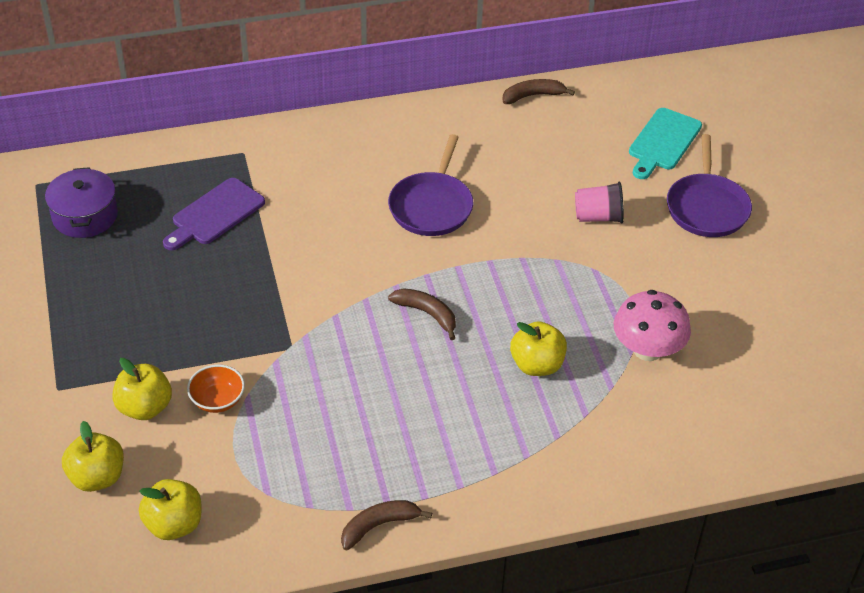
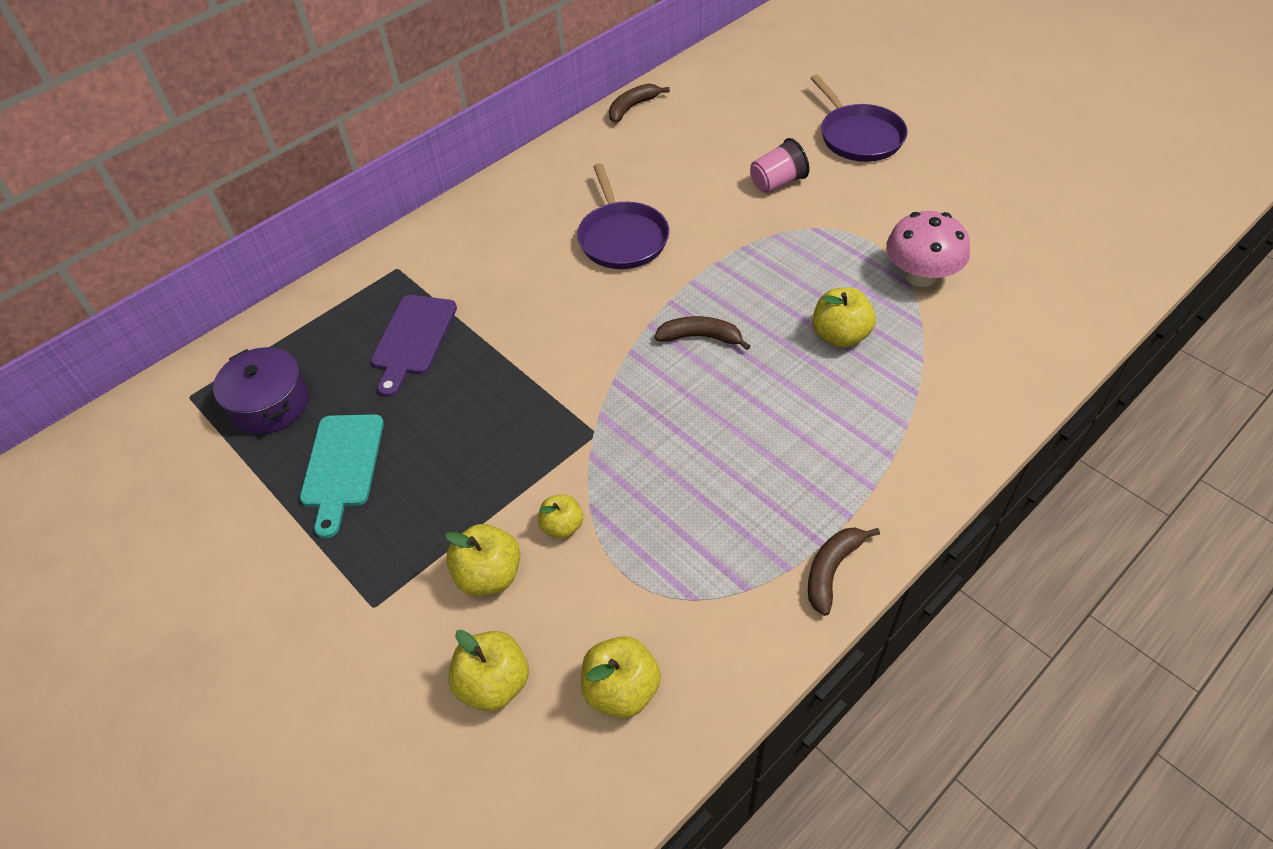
camera: 25 degrees left, 5 degrees up
(217, 400) = (562, 526): orange bowl -> yellow apple
(663, 142) = (775, 100): turquoise cutting board -> turquoise cutting board (342, 466)

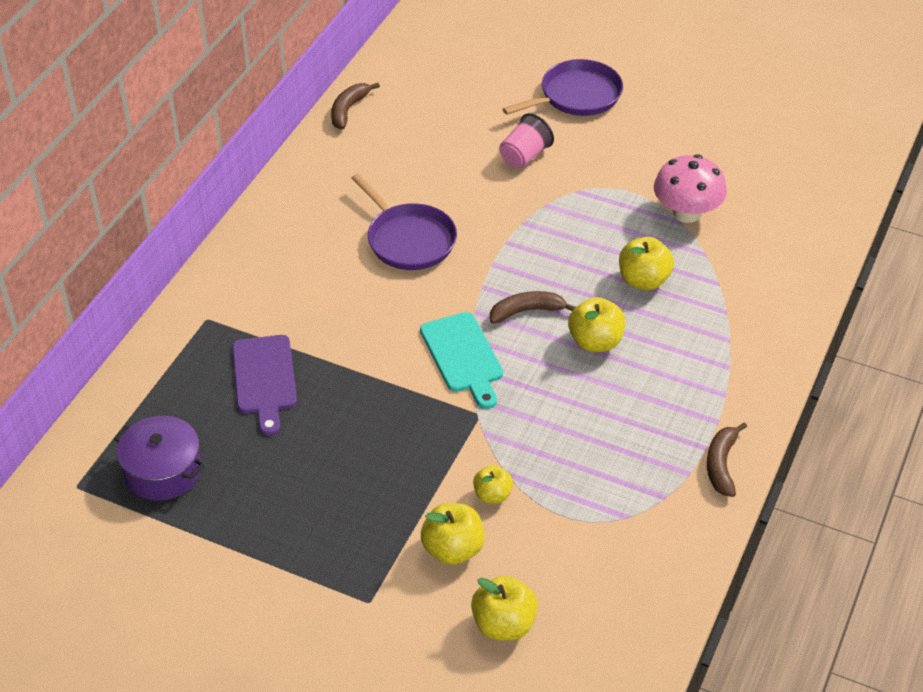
camera: 25 degrees left, 5 degrees down
(342, 466) = (268, 503): turquoise cutting board -> turquoise cutting board (463, 356)
(621, 690) = (605, 597): yellow apple -> yellow apple (595, 342)
(859, 136) = (577, 95): purple pan -> purple pan turned 75 degrees counterclockwise

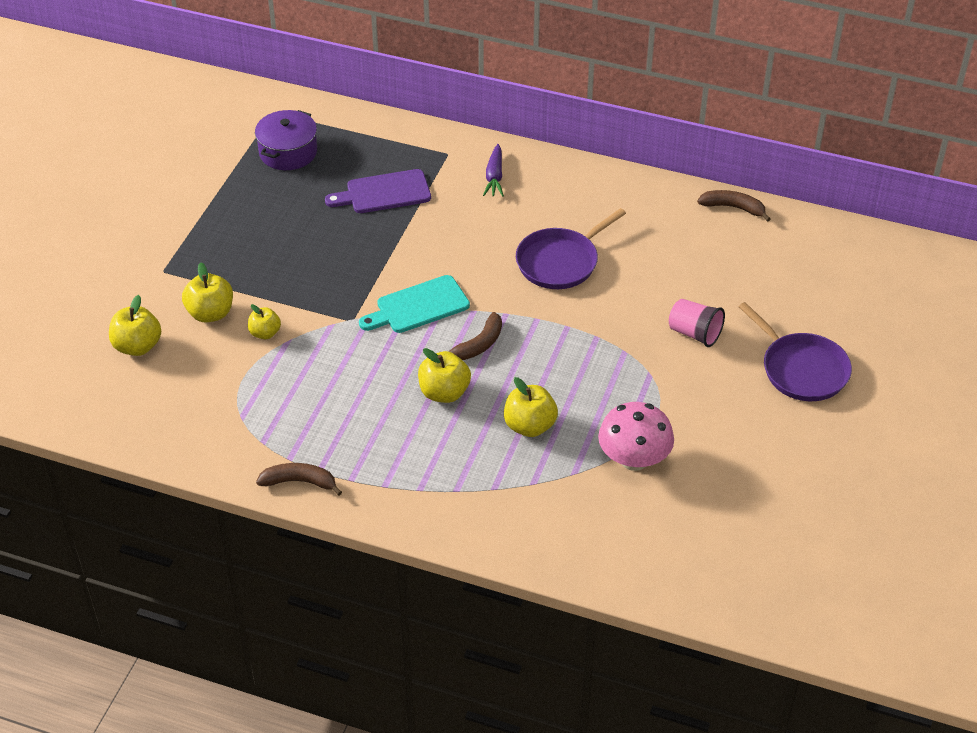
camera: 85 degrees right, 0 degrees up
(258, 281) = (494, 177): none -> purple carrot
(527, 311) = (478, 345): brown banana -> brown banana turned 60 degrees clockwise

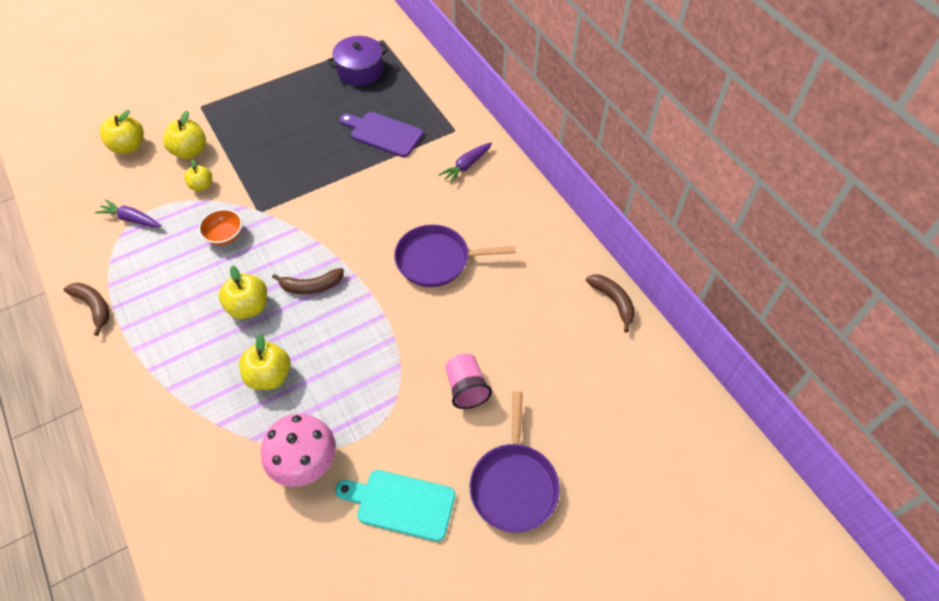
camera: 40 degrees right, 10 degrees up
(234, 399) = (132, 219): none -> purple carrot
(346, 357) = (225, 236): none -> orange bowl
(418, 306) = (309, 230): turquoise cutting board -> turquoise cutting board (401, 503)

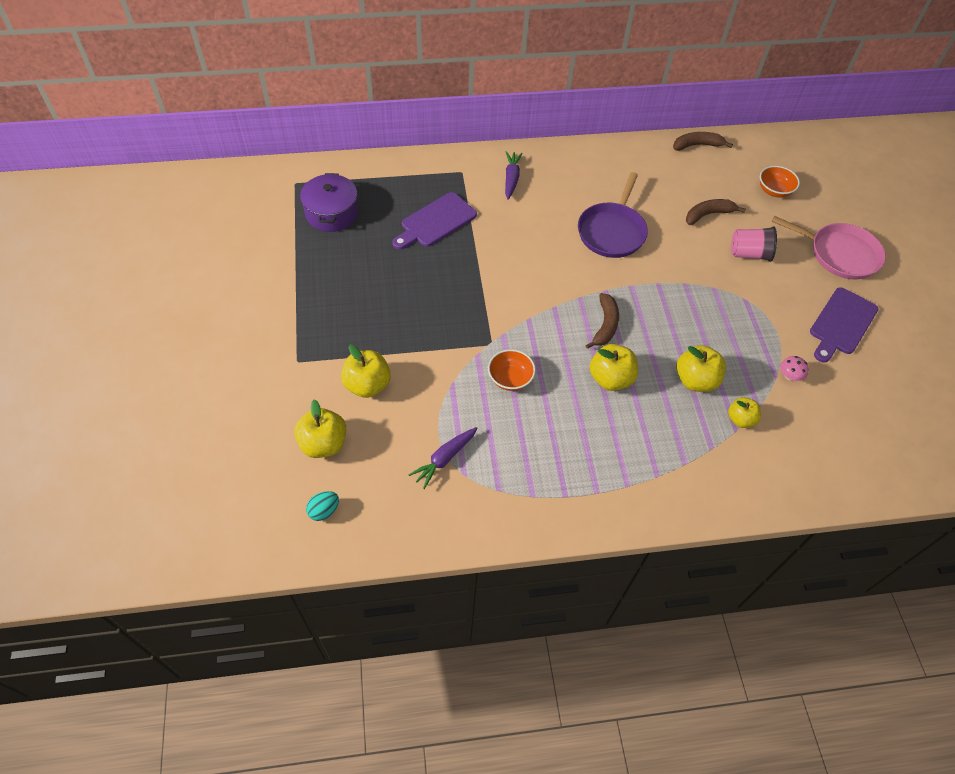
camera: 70 degrees left, 0 degrees up
(71, 167) = (324, 511): none -> turquoise egg
(94, 307) = (557, 514): brown banana -> brown banana (708, 214)
(202, 186) = (427, 385): yellow apple -> yellow apple (740, 419)
(304, 462) = (789, 376): pink mushroom -> pink mushroom, size x0.43
(401, 503) = (841, 323): turquoise cutting board -> purple cutting board
(466, 166) = (511, 179): purple carrot -> purple carrot turned 150 degrees counterclockwise
(514, 485) = (840, 254): purple pan -> pink pan
(583, 393) = (774, 191): none -> orange bowl

